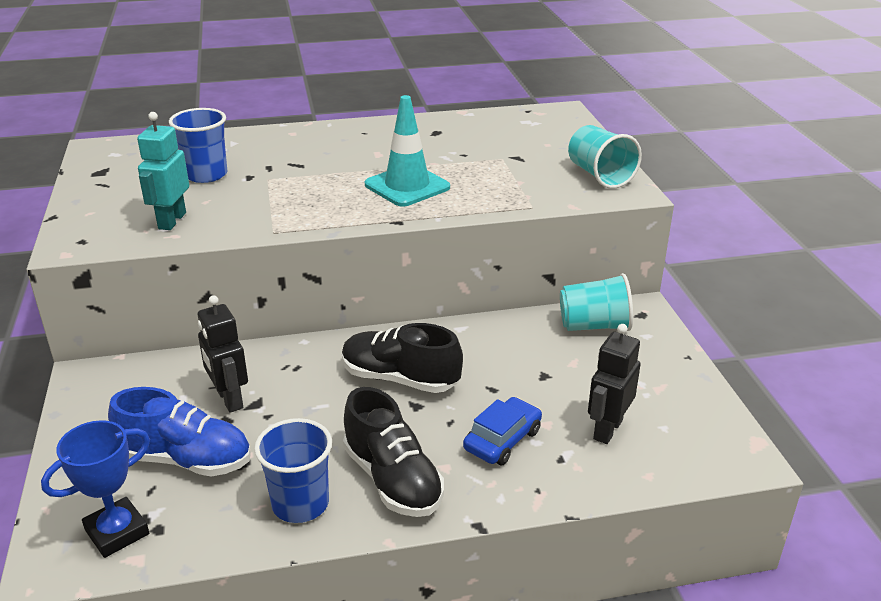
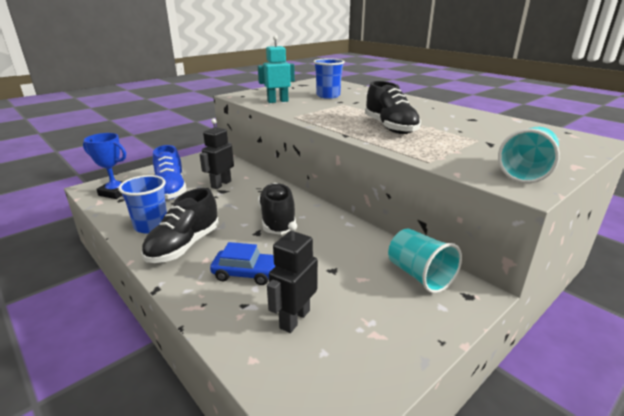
camera: 60 degrees right, 5 degrees down
(407, 186) = (390, 128): turquoise traffic cone -> black shoe
(607, 429) = (294, 319): black robot -> black robot turned 60 degrees counterclockwise

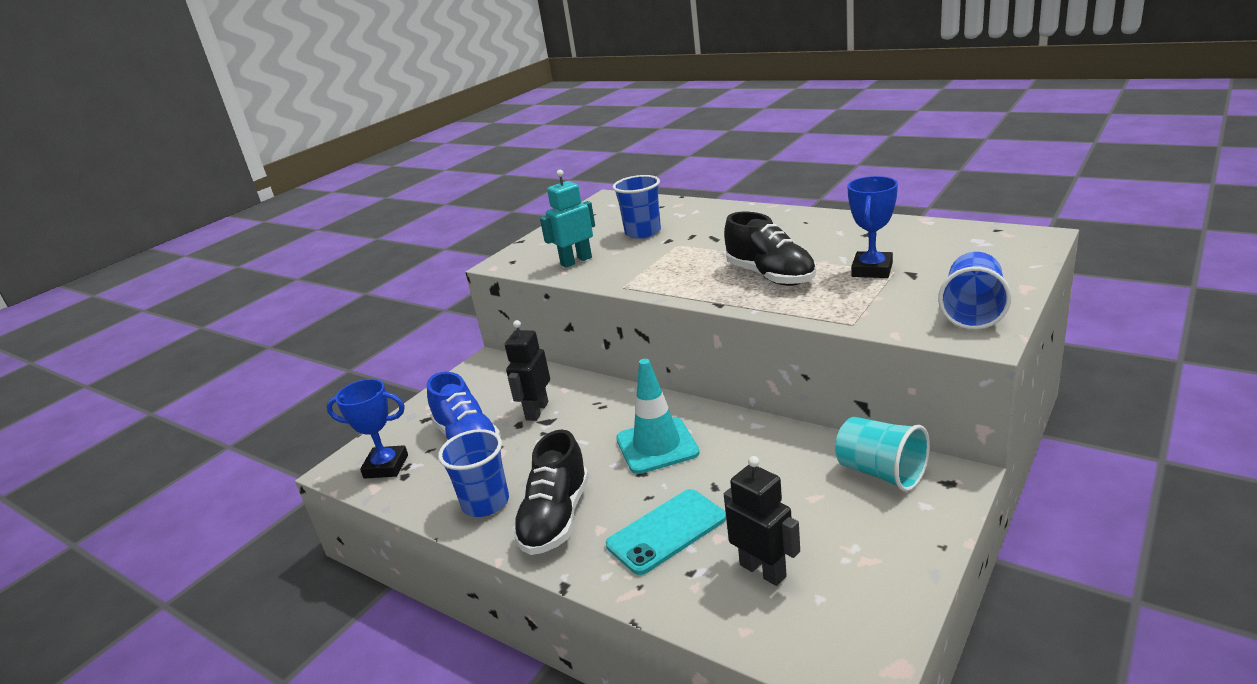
camera: 10 degrees left, 0 degrees up
(246, 273) = (666, 531): blue car -> turquoise phone
(277, 220) = (657, 446): black shoe -> turquoise traffic cone
(294, 319) = (763, 570): black robot -> black robot turned 120 degrees clockwise
(462, 137) = (872, 270): none -> blue trophy
(526, 172) = (973, 312): turquoise cup -> blue cup

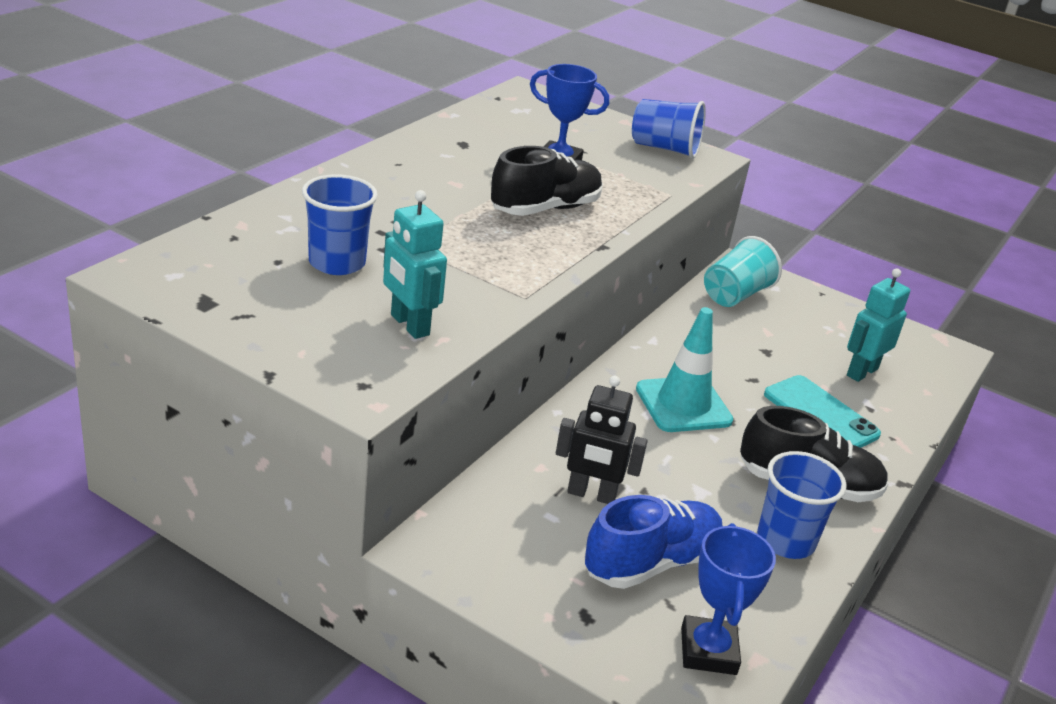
camera: 100 degrees left, 5 degrees up
(763, 570) = (861, 372): black robot -> turquoise robot

